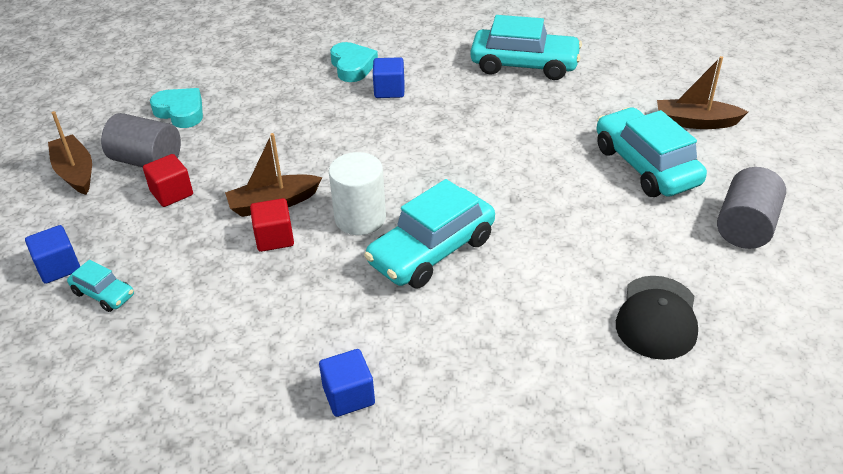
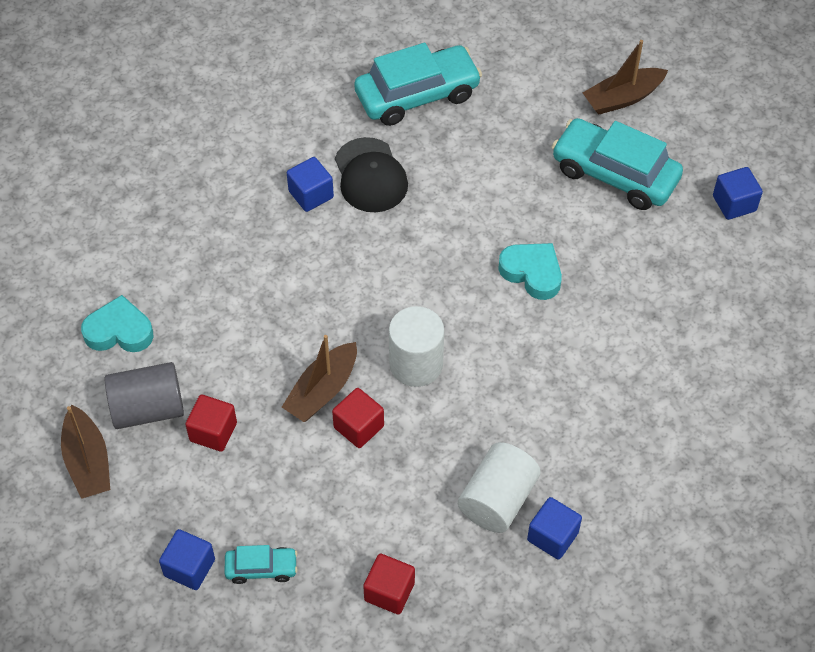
camera: 35 degrees left, 15 degrees up
(75, 172) = (88, 461): brown boat -> brown boat turned 135 degrees counterclockwise
(174, 362) = (389, 591): none -> red cube
(329, 342) = (497, 499): none -> white cylinder
(352, 66) = (244, 179): turquoise heart -> turquoise heart (532, 273)
(431, 251) = (506, 365): turquoise car -> none
(657, 317) = (725, 333): black cap -> black cap (370, 176)
(745, 227) = (734, 203): grey cylinder -> blue cube

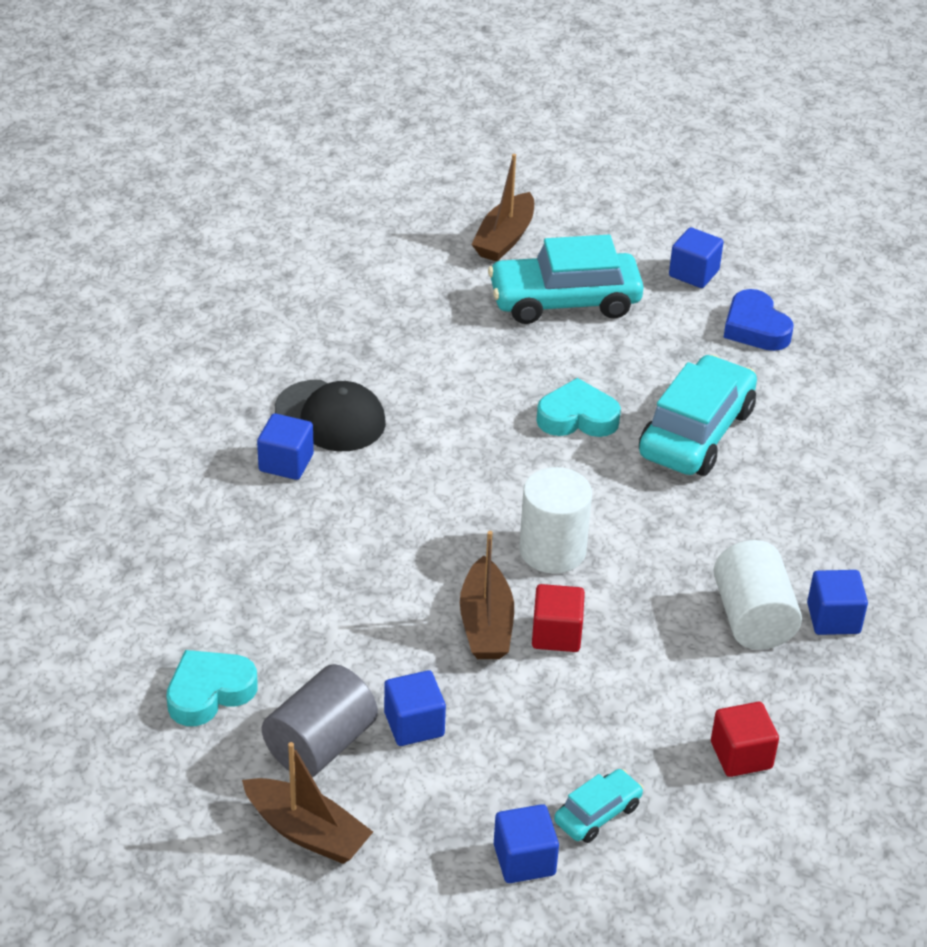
camera: 40 degrees left, 15 degrees down
(213, 432) = (414, 724): red cube -> blue cube
(417, 95) = (303, 326): turquoise car -> turquoise car (696, 433)
(734, 275) = (755, 328): none -> blue heart

